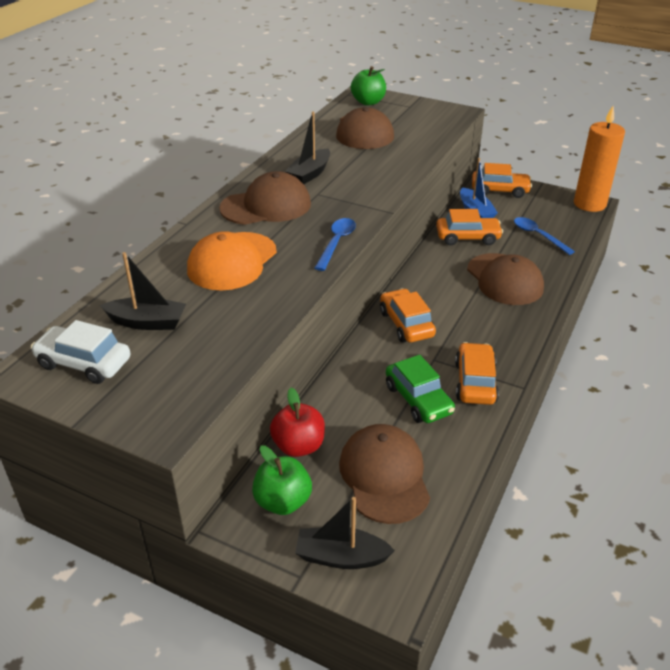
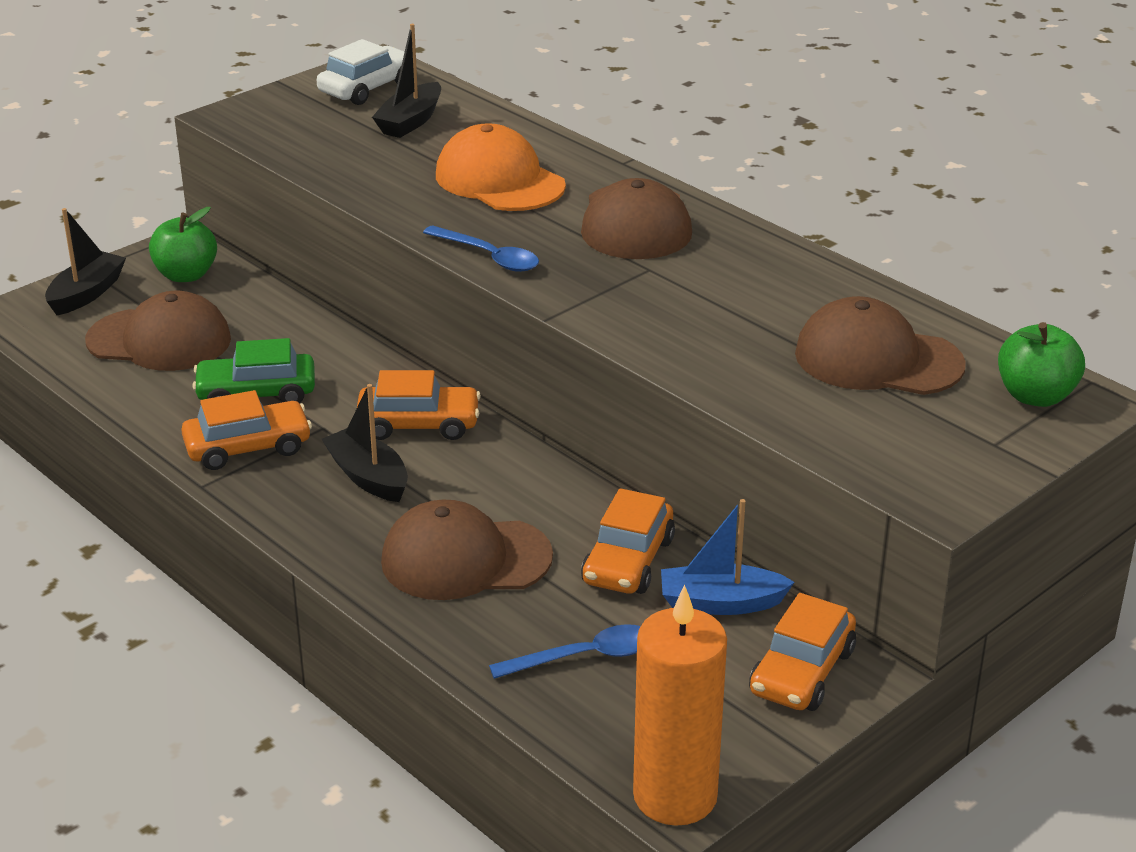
camera: 110 degrees right, 5 degrees down
(298, 446) = (255, 297): red apple -> none
(310, 174) = (723, 274): black boat -> black boat (368, 477)
(475, 382) = (248, 447): orange car -> orange car turned 45 degrees counterclockwise

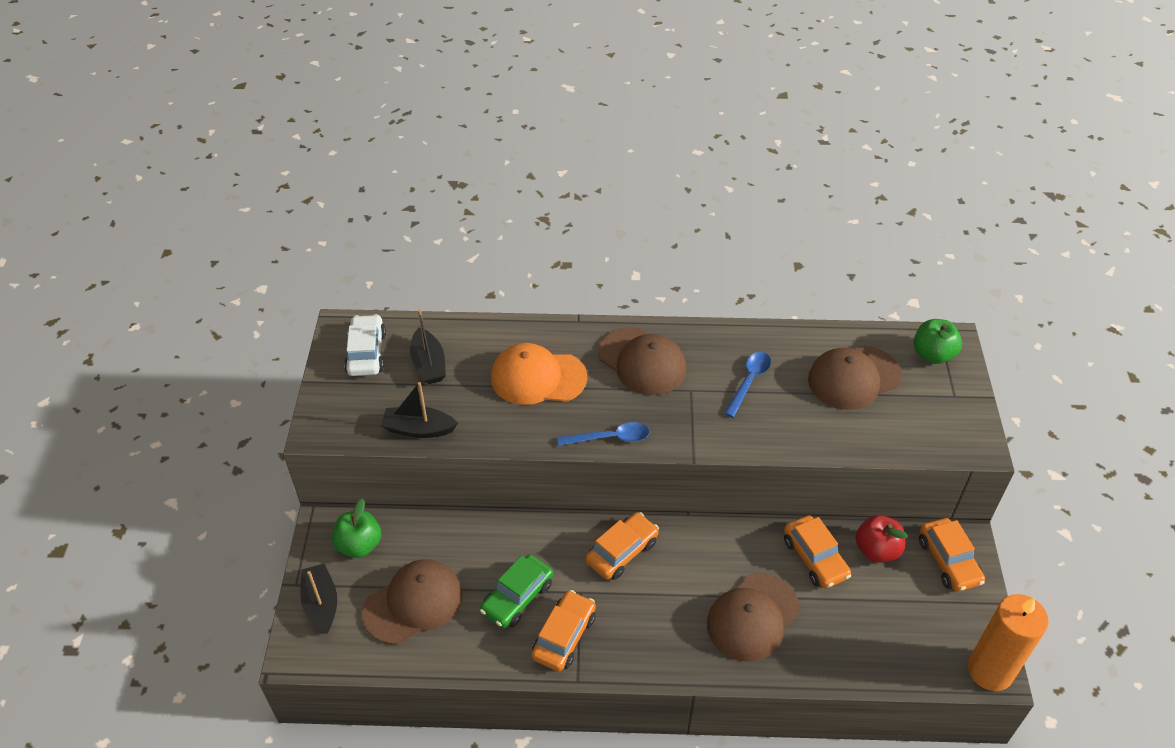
camera: 45 degrees left, 15 degrees up
(368, 477) = (645, 605): black boat -> black boat (419, 429)
(584, 657) = (868, 629): blue spoon -> blue spoon (749, 381)
(720, 603) = (876, 550): blue boat -> red apple

